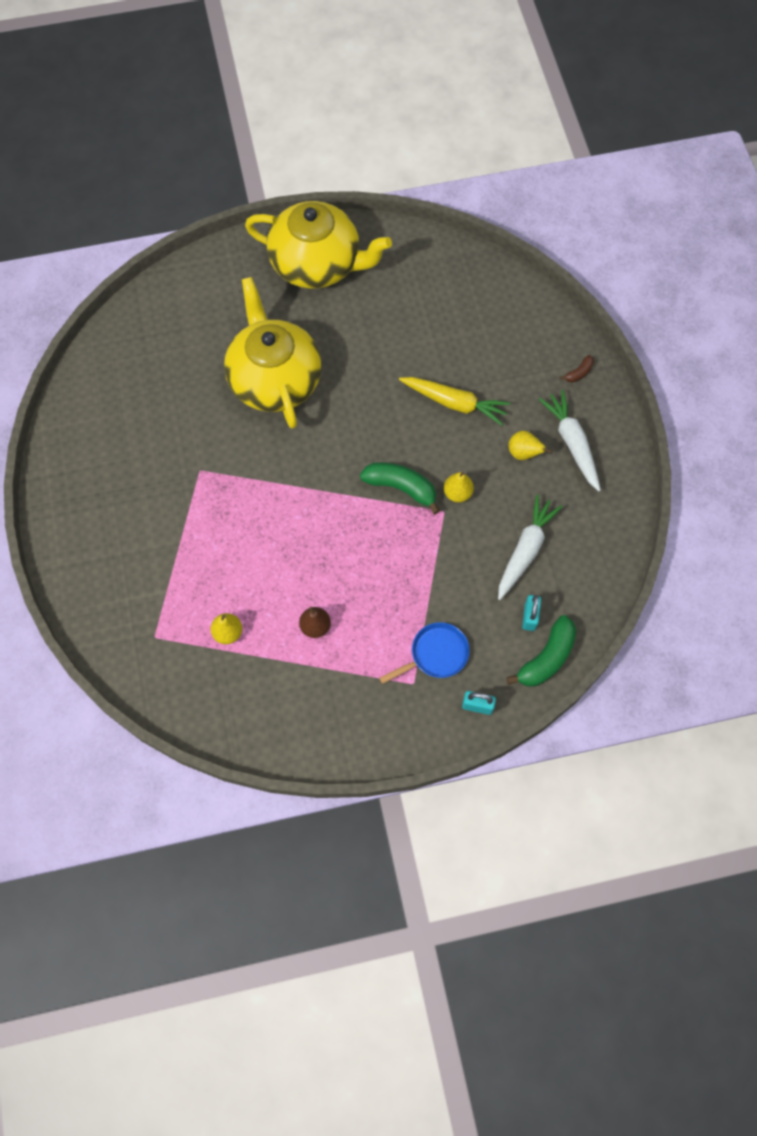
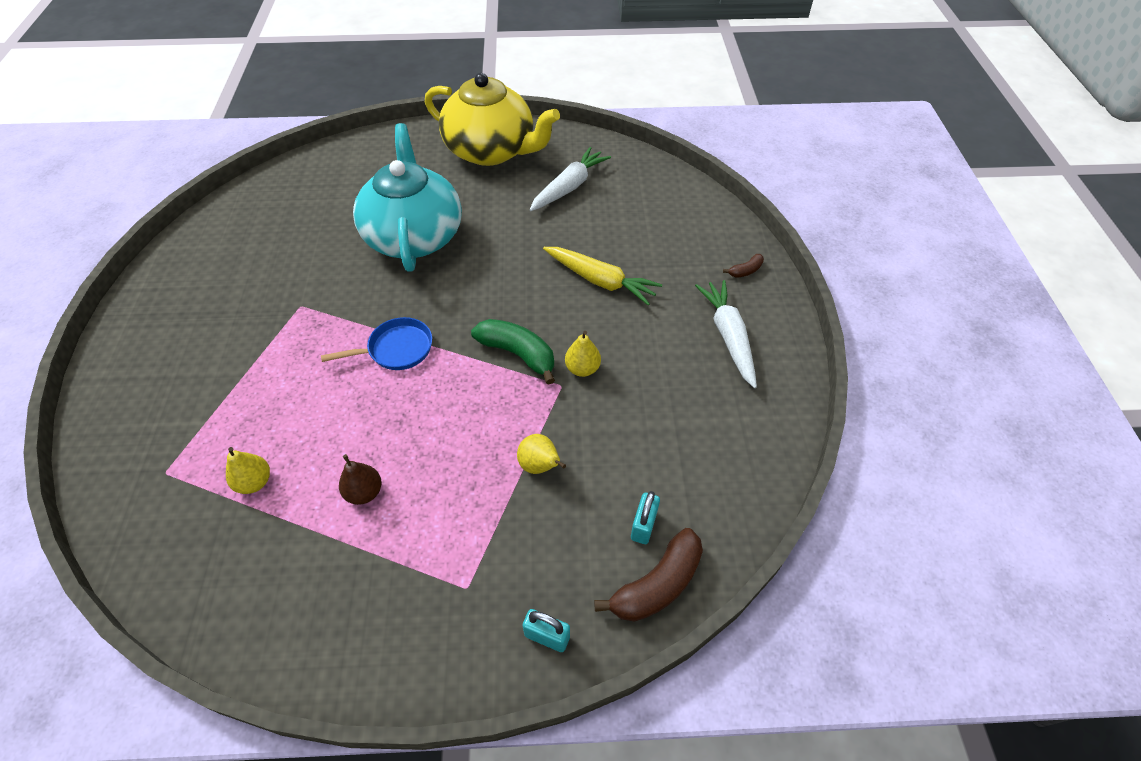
camera: 10 degrees right, 15 degrees down
(275, 379) = (414, 236): yellow teapot -> turquoise teapot
(436, 654) = (507, 554): blue pan -> blue pan (396, 349)
(523, 453) = (669, 339): yellow pear -> yellow pear (540, 466)
(525, 550) = (652, 443): white carrot -> white carrot (569, 187)
(546, 658) = (657, 584): green banana -> brown banana

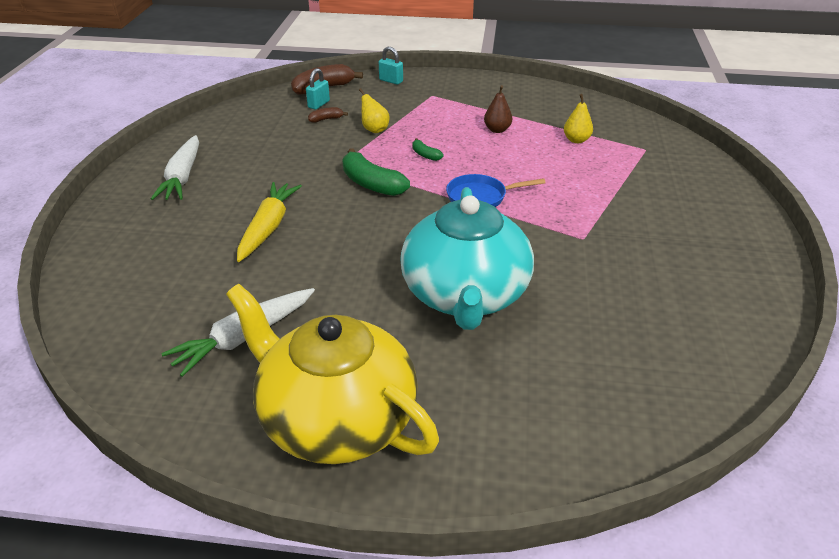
camera: 170 degrees left, 15 degrees down
(462, 416) = (425, 155): none -> green banana
(582, 369) = (320, 170): yellow pear -> none
(600, 281) = (268, 228): yellow carrot -> yellow carrot turned 60 degrees clockwise
(745, 271) = (115, 220): brown banana -> brown banana (326, 119)

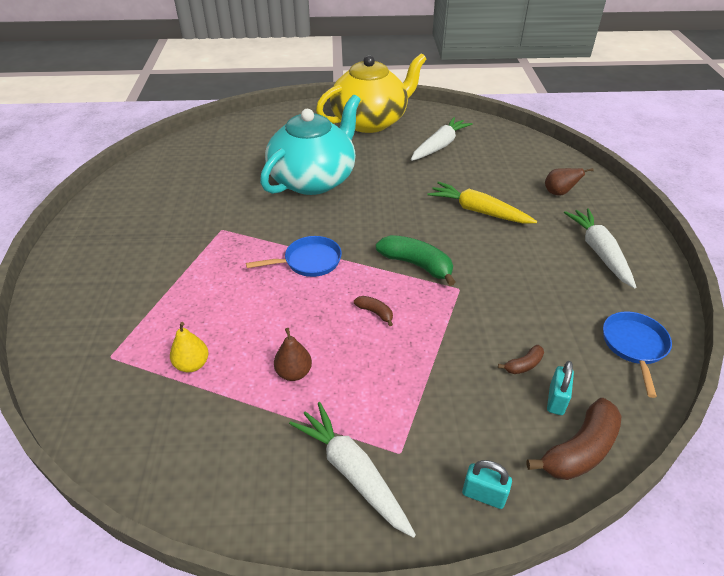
camera: 170 degrees right, 5 degrees up
(149, 239) = (559, 193): none -> brown pear
(235, 120) = (634, 346): none -> blue pan
(268, 228) = (478, 211): yellow carrot -> yellow carrot turned 120 degrees clockwise
(336, 419) = (370, 121): yellow teapot -> yellow teapot turned 60 degrees counterclockwise
(374, 129) = (451, 351): yellow pear -> none
(425, 155) = (375, 312): green banana -> brown banana
(462, 92) = (352, 472): none -> white carrot
(465, 295) = (314, 179): turquoise teapot -> turquoise teapot turned 45 degrees clockwise

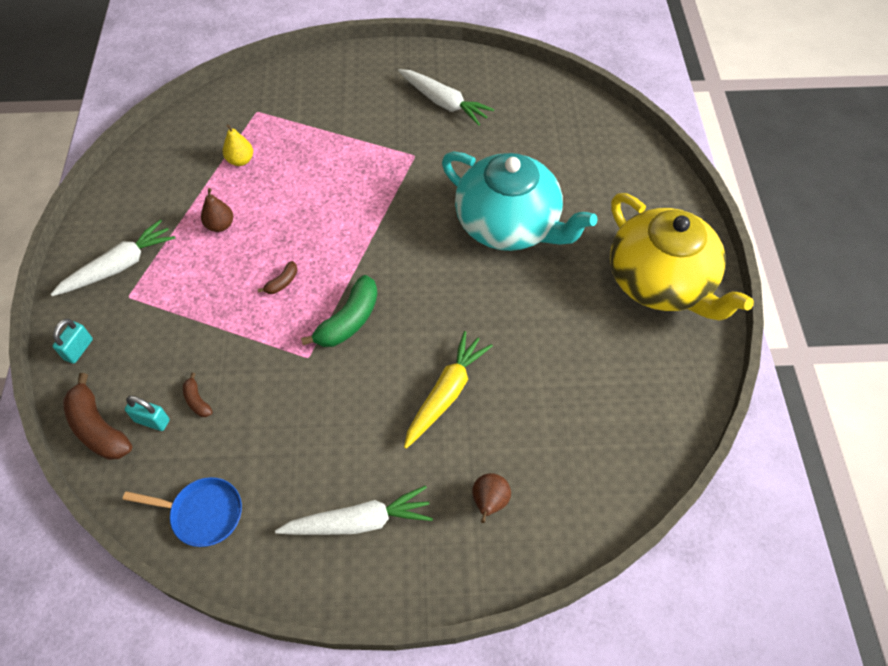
camera: 90 degrees right, 15 degrees up
(309, 261) = (360, 228): blue pan -> none
(439, 146) = (602, 363): white carrot -> white carrot (443, 103)

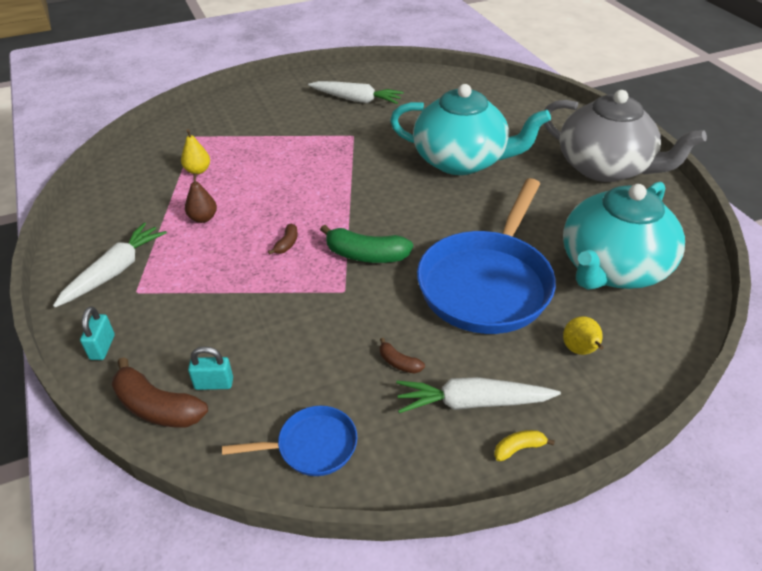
camera: 20 degrees left, 15 degrees down
(197, 401) = (253, 354): brown banana -> brown banana (399, 363)
(349, 320) = (366, 255): green banana -> green banana turned 90 degrees clockwise
(358, 521) = (472, 402): white carrot -> white carrot turned 150 degrees counterclockwise
(372, 583) = (518, 448): none -> yellow banana
(446, 394) = (487, 283): yellow carrot -> blue pan
(489, 502) = (580, 350): brown pear -> yellow pear
(582, 417) = (612, 268): none -> turquoise teapot
(660, 282) = (605, 168): yellow teapot -> grey teapot

